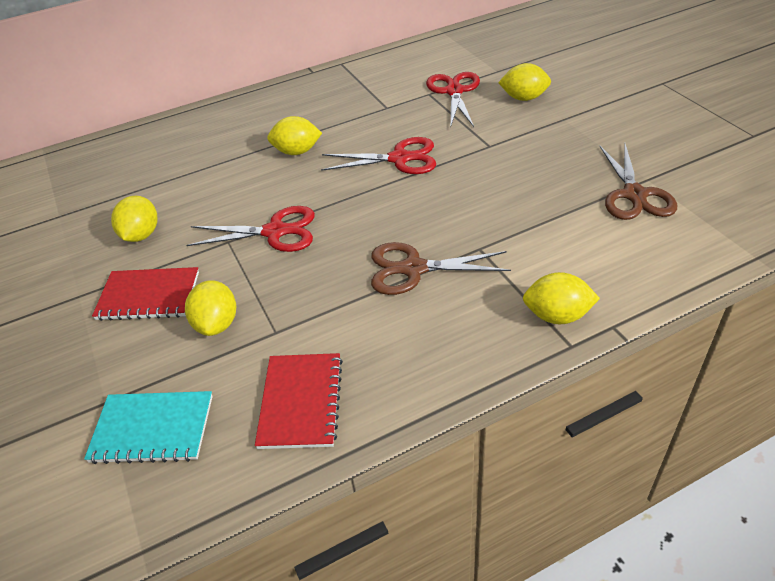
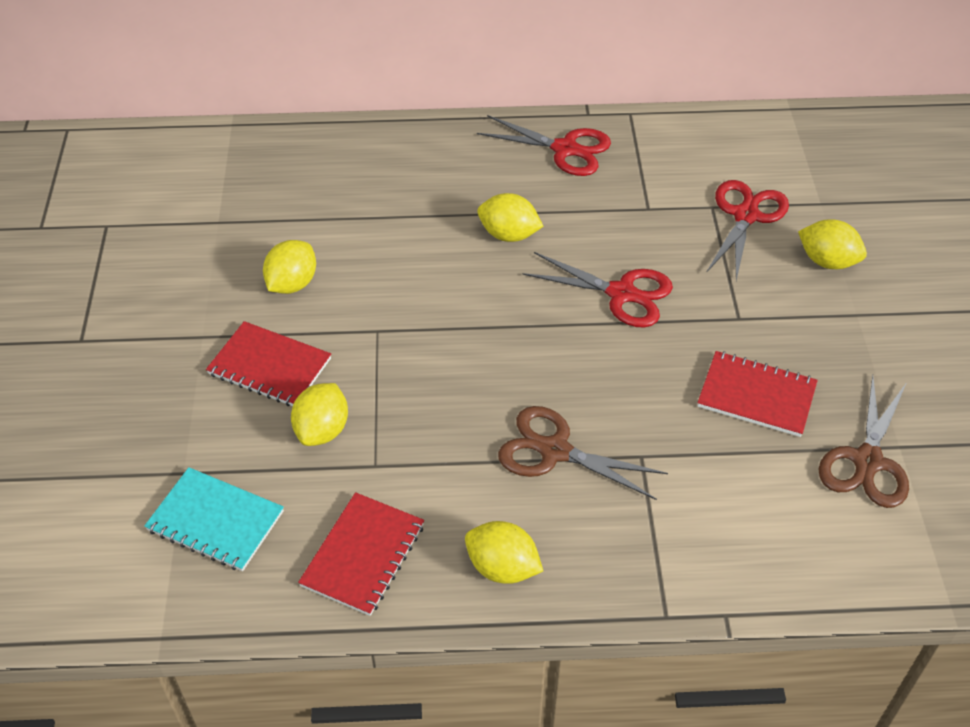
camera: 20 degrees right, 5 degrees up
(275, 232) = (432, 339): red scissors -> red scissors (565, 149)
(533, 184) = (756, 396): none -> red notebook
(557, 316) = (674, 575): yellow lemon -> yellow lemon (502, 567)

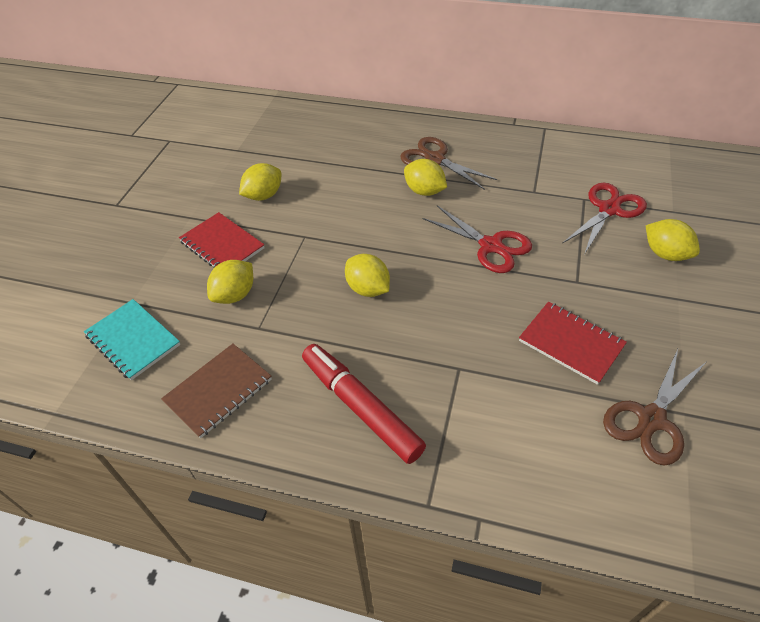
camera: 20 degrees right, 0 degrees up
(363, 555) = (218, 391): red notebook -> brown notebook
(502, 567) = (314, 428): yellow lemon -> yellow lemon (368, 289)
(546, 530) = (361, 407): none -> red marker
(554, 451) = (393, 348): brown scissors -> brown scissors (435, 159)
(565, 149) = (488, 143): red scissors -> none

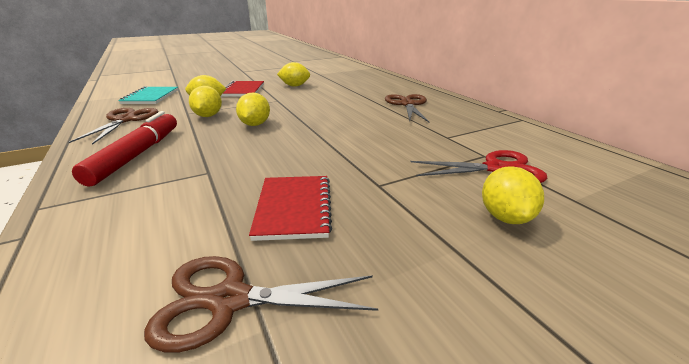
camera: 45 degrees right, 20 degrees down
(218, 391) = (125, 120): brown notebook -> brown scissors
(424, 191) = (372, 111): yellow lemon -> yellow lemon (208, 116)
(491, 246) = (358, 142): red scissors -> none

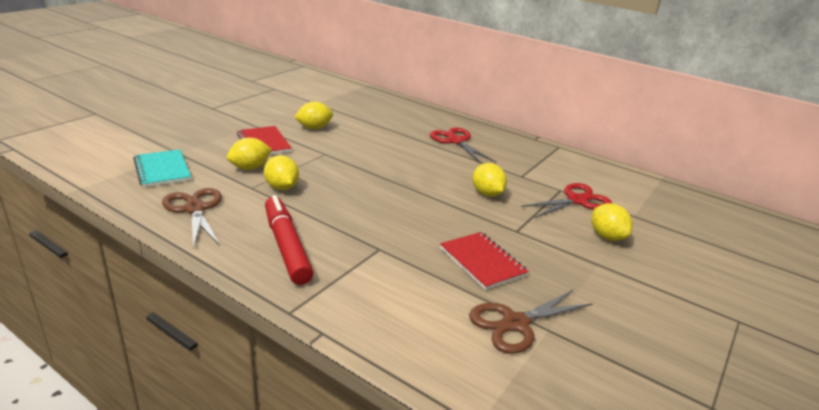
camera: 30 degrees left, 0 degrees up
(255, 124) = (347, 190): yellow lemon -> yellow lemon (487, 194)
(407, 104) = (456, 141): brown scissors -> red scissors

